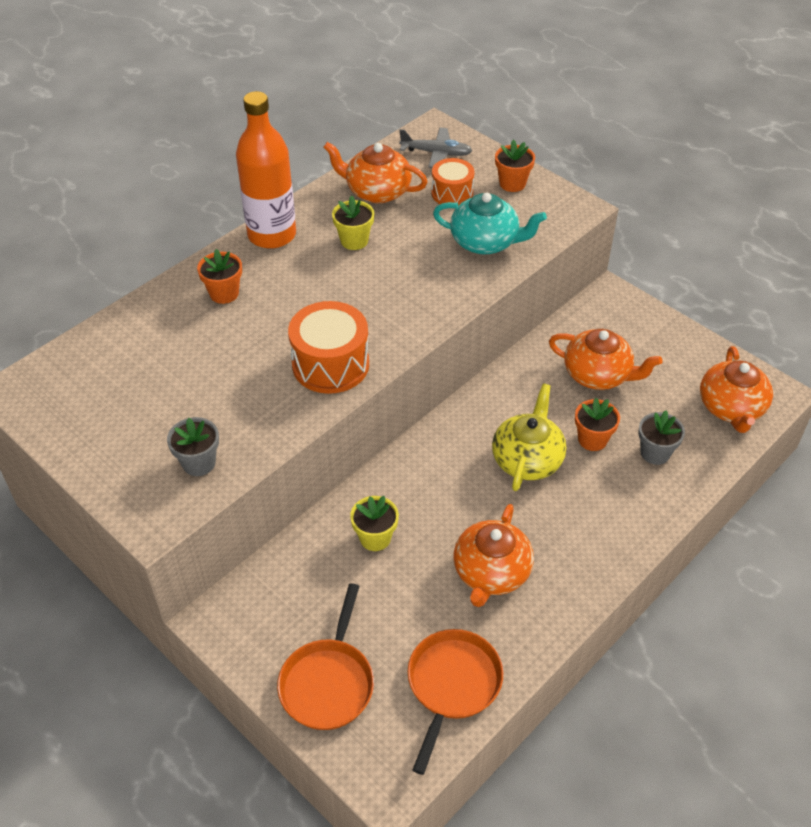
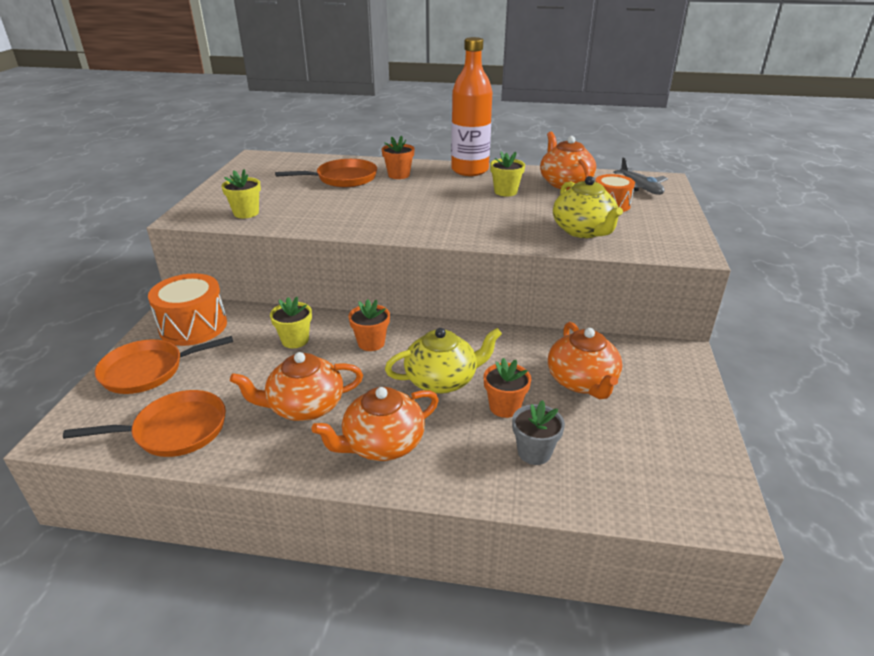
camera: 55 degrees right, 15 degrees down
(183, 342) = (342, 179): none -> orange pan
(199, 463) = (246, 213): grey flower pot -> yellow flower pot
(330, 364) = (378, 221): orange drum -> orange drum (193, 326)
(485, 242) = (583, 231): turquoise teapot -> yellow teapot
(512, 183) = (665, 220): orange flower pot -> orange flower pot (371, 343)
(731, 408) = (659, 485): orange teapot -> orange teapot (382, 444)

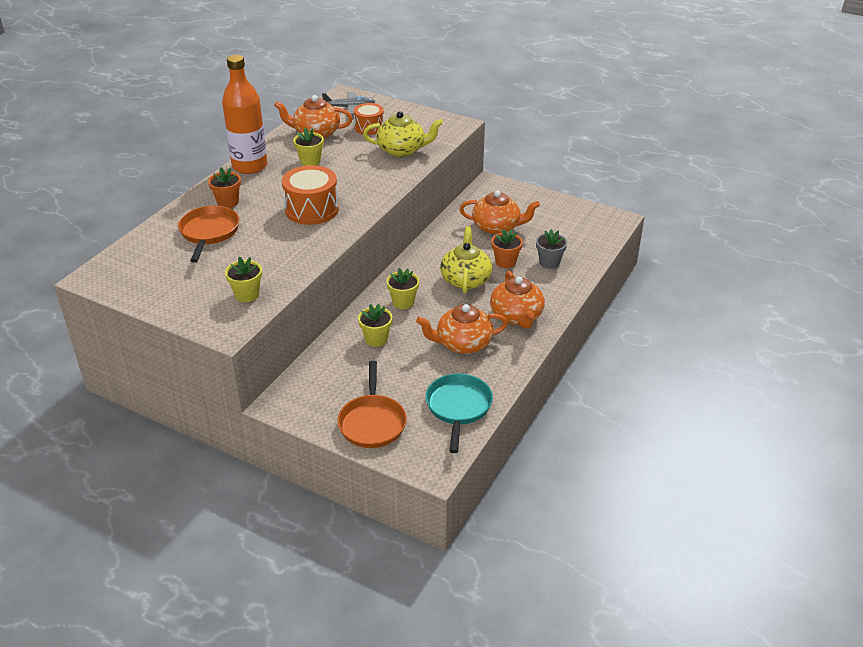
camera: 70 degrees left, 5 degrees up
(174, 430) = (458, 408): orange pan -> turquoise pan
(193, 326) = (317, 395): orange drum -> orange drum (311, 209)
(305, 407) = (463, 344): orange teapot -> orange teapot turned 75 degrees clockwise
(371, 343) = (403, 302): orange flower pot -> yellow flower pot

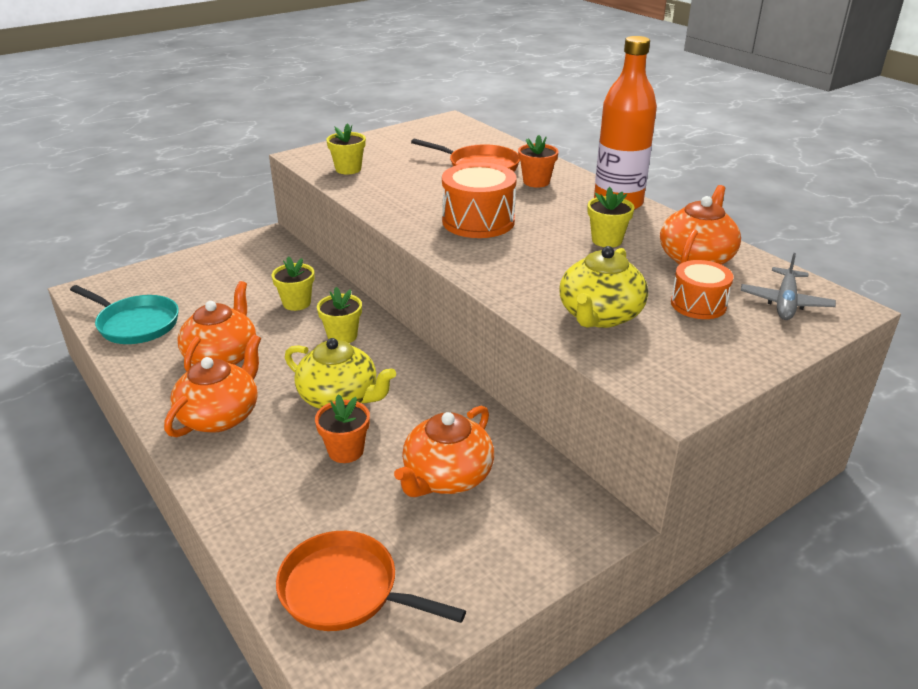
camera: 115 degrees right, 5 degrees down
(372, 422) = (184, 274): orange pan -> orange pan (346, 591)
(516, 316) = (220, 416): orange teapot -> orange teapot turned 105 degrees clockwise
(549, 262) = (302, 500): grey flower pot -> none

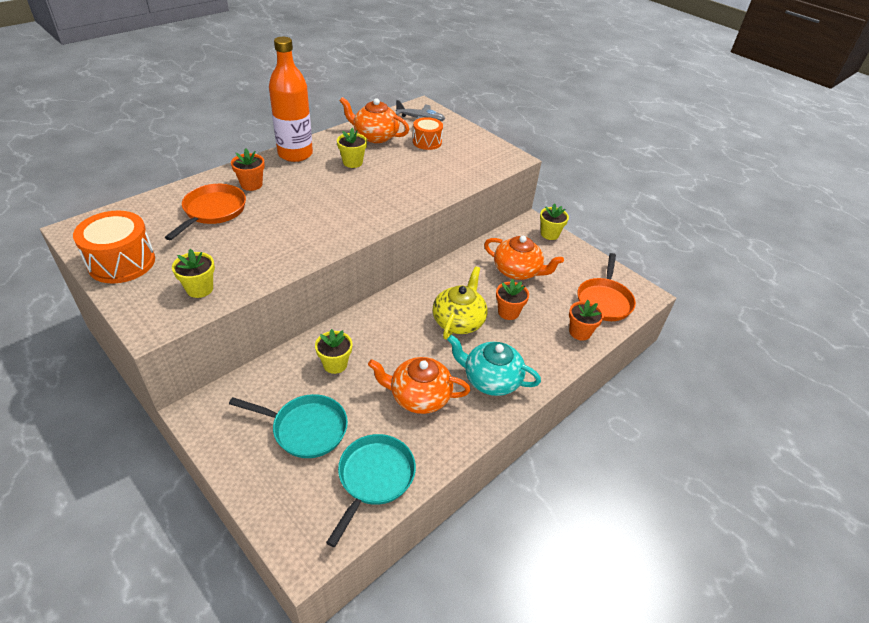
camera: 100 degrees left, 10 degrees up
(218, 287) = (305, 429): none -> turquoise pan
(220, 416) = (491, 380): orange teapot -> turquoise teapot
(275, 532) = (580, 332): none -> orange flower pot
(342, 336) = (384, 329): yellow flower pot -> yellow flower pot (549, 234)
(478, 221) = (322, 211): orange drum -> orange drum (122, 262)
(599, 316) = (445, 171): yellow teapot -> none

